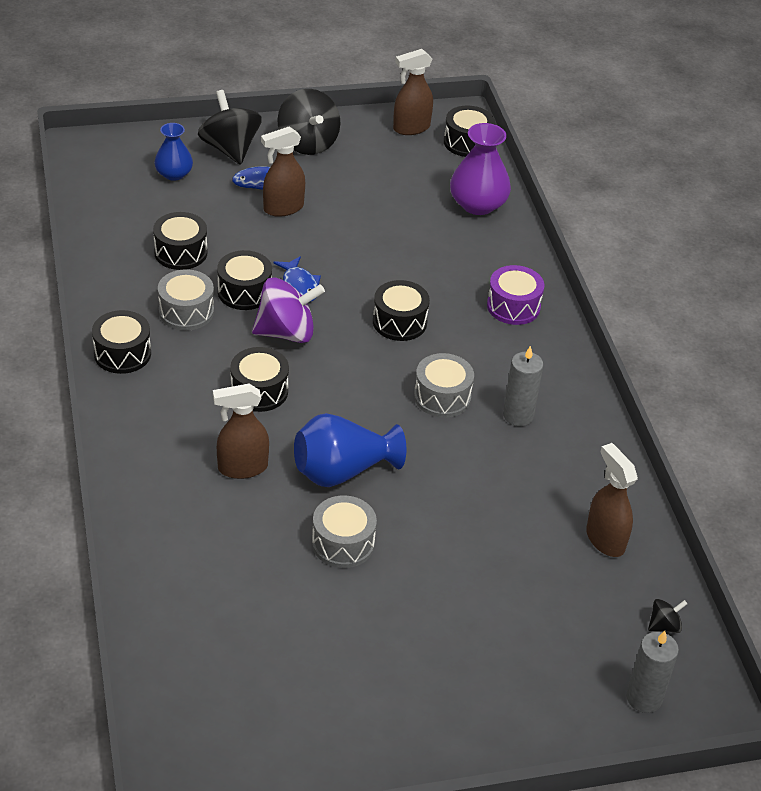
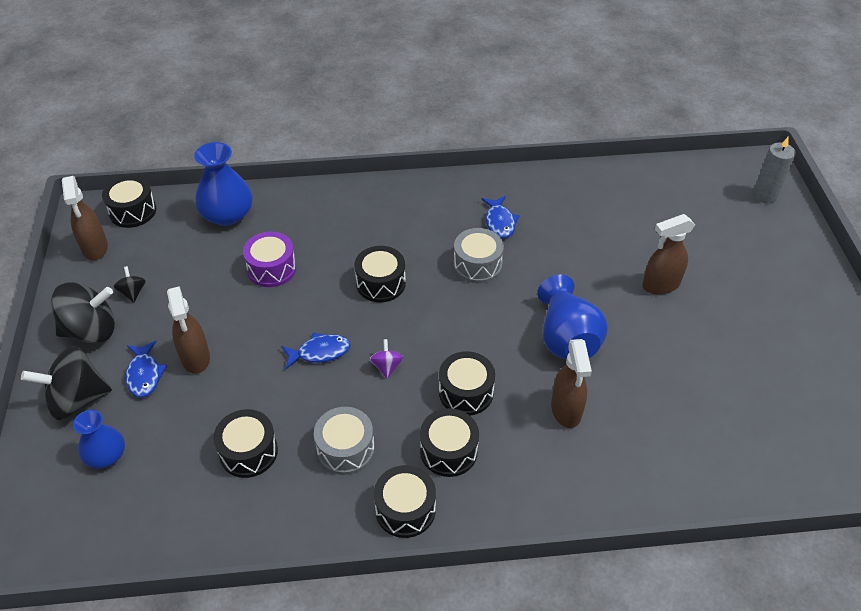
camera: 80 degrees left, 5 degrees up
(244, 292) = (322, 397): black drum -> black drum (448, 451)
(286, 333) = (386, 366): purple spinning top -> purple spinning top, size x0.47
(343, 543) = (648, 344): grey drum -> none
(478, 204) = (227, 215): purple vase -> blue vase
(513, 306) = (369, 209): purple drum -> purple drum (272, 269)
(518, 415) = (499, 222): grey candle -> blue fish
(605, 539) = (626, 193): brown spray bottle -> brown spray bottle (660, 285)
(664, 626) = (701, 176): black spinning top -> black spinning top (133, 292)

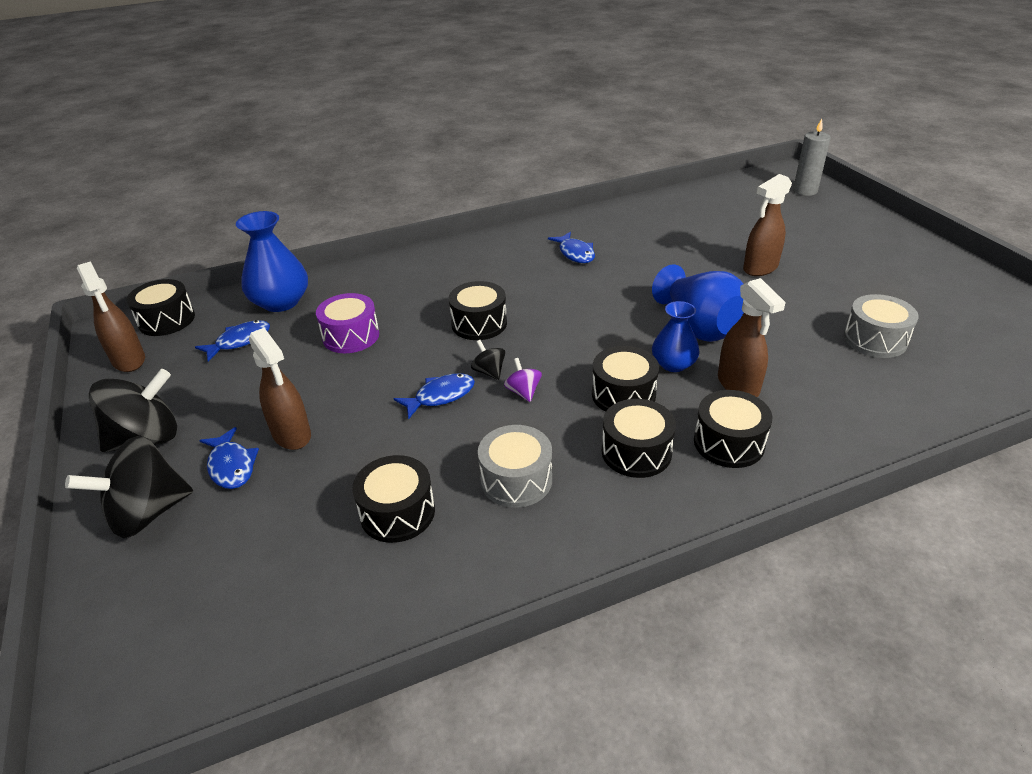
camera: 15 degrees left, 10 degrees down
(106, 455) = (206, 564): blue vase -> blue vase (673, 364)
(133, 292) = (190, 391): black spinning top -> black spinning top (489, 372)
(183, 250) = (239, 341): none -> blue fish
(405, 509) = (619, 522): black drum -> black drum (728, 443)
(477, 265) = (572, 289): grey drum -> grey drum (875, 339)

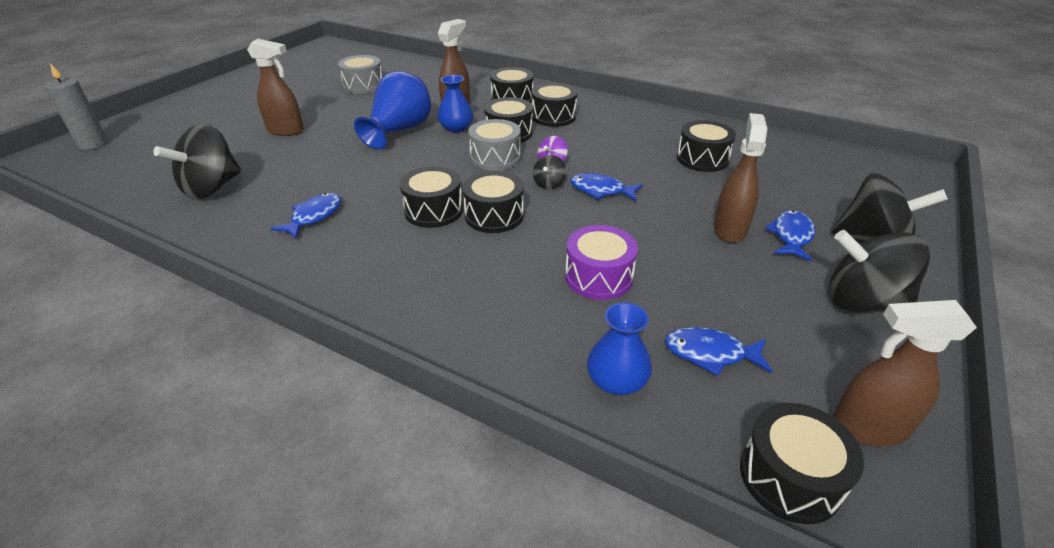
camera: 130 degrees left, 0 degrees up
(129, 361) = (868, 428): brown spray bottle -> brown spray bottle turned 105 degrees counterclockwise
(281, 302) = (616, 381): blue vase -> blue vase, size x0.63
(516, 480) = (624, 138): grey drum -> grey drum (495, 157)
(522, 300) = (433, 211): none -> black drum
(668, 225) = (212, 188): none -> black spinning top

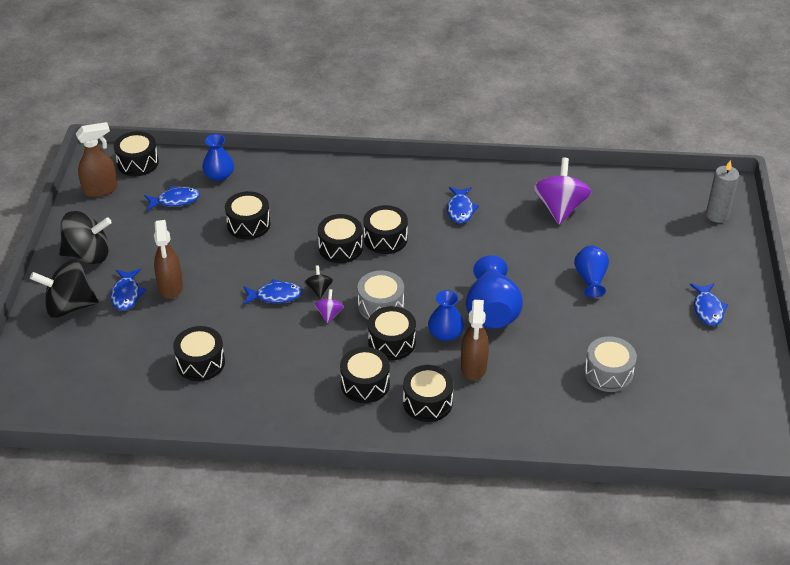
camera: 155 degrees right, 5 degrees up
(212, 188) = (560, 208): black spinning top -> purple spinning top
(235, 96) = (707, 309): none -> blue fish
(286, 131) = (590, 279): brown spray bottle -> blue vase
(598, 277) = (248, 224): purple drum -> black drum

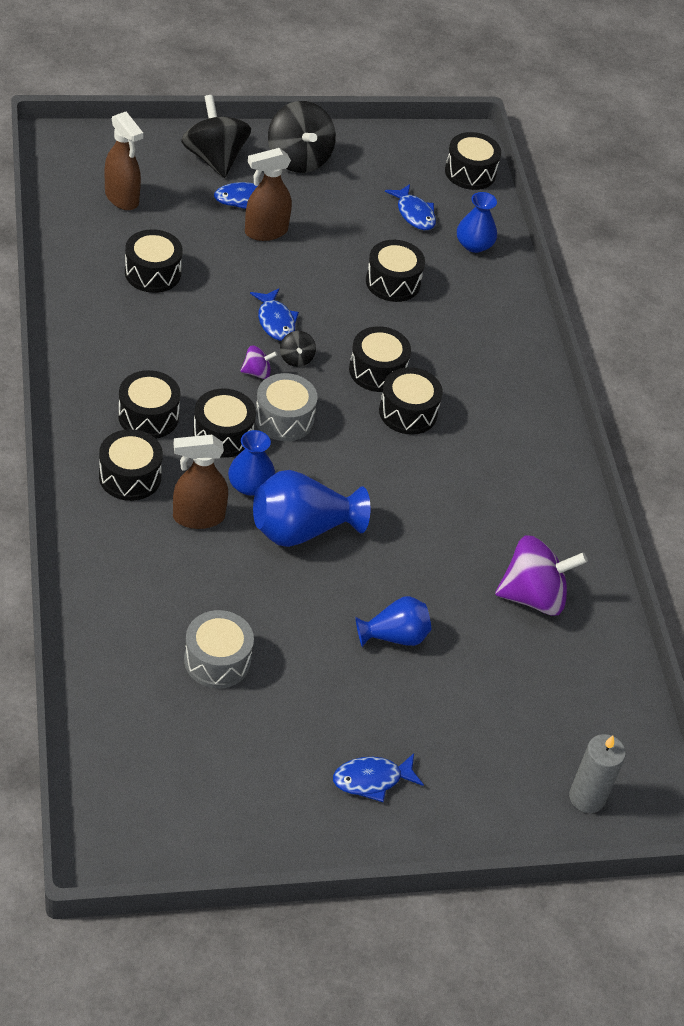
camera: 70 degrees right, 5 degrees up
(101, 190) = (411, 150): brown spray bottle -> brown spray bottle (122, 198)
(319, 290) = (296, 359): black spinning top -> black spinning top turned 105 degrees clockwise
(460, 209) = (491, 485): blue fish -> none

